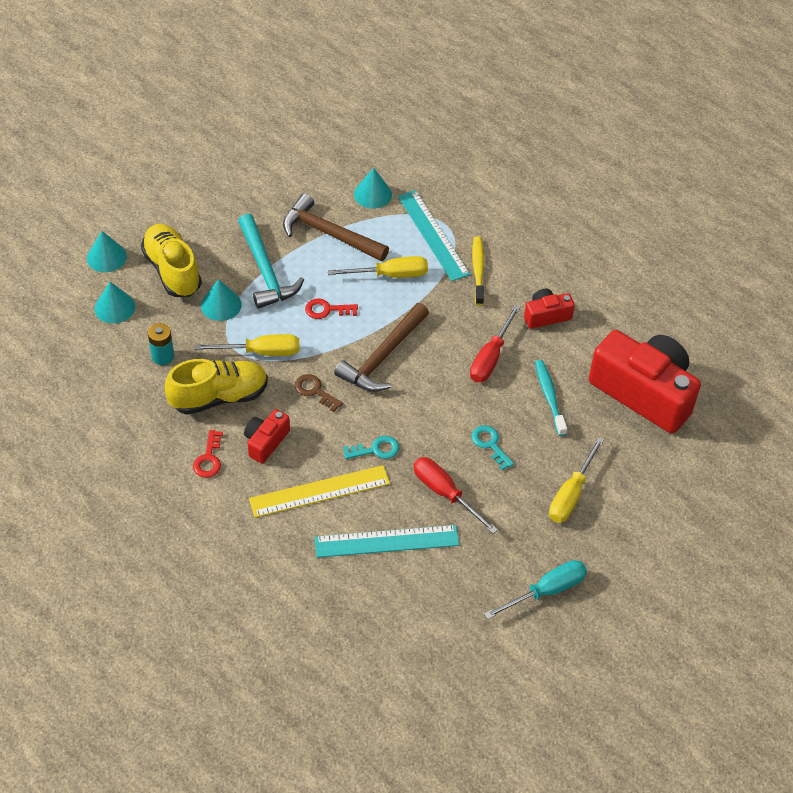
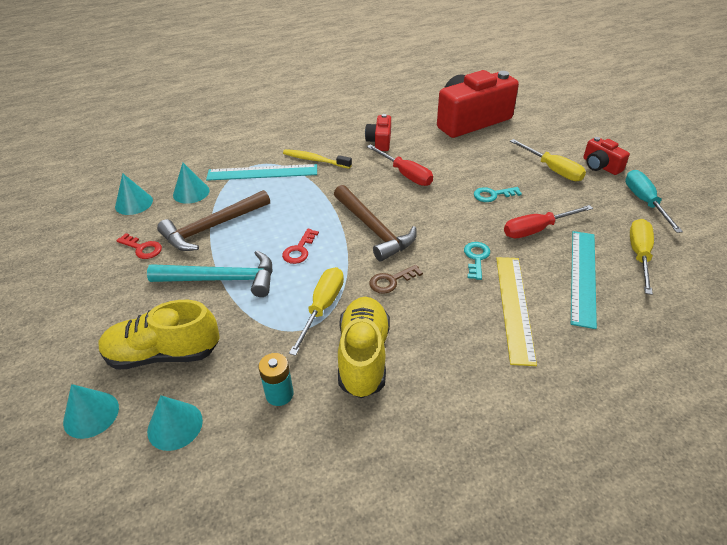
camera: 65 degrees left, 10 degrees down
(209, 459) = (445, 387): red key -> red key (142, 248)
(221, 305) = (241, 324): turquoise cone -> turquoise cone (134, 203)
(266, 442) = (439, 332): red camera -> red camera (600, 166)
(390, 275) = (286, 204): yellow screwdriver -> yellow screwdriver (639, 255)
(549, 397) = (457, 158): turquoise toothbrush -> none

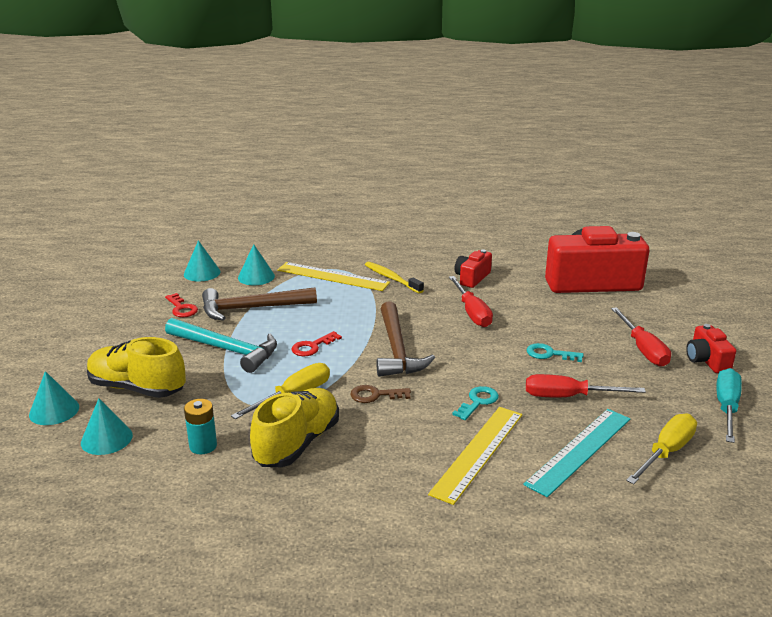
camera: 25 degrees right, 15 degrees down
(262, 172) = (333, 276): turquoise ruler -> yellow ruler
(552, 170) = (643, 349): yellow screwdriver -> red screwdriver

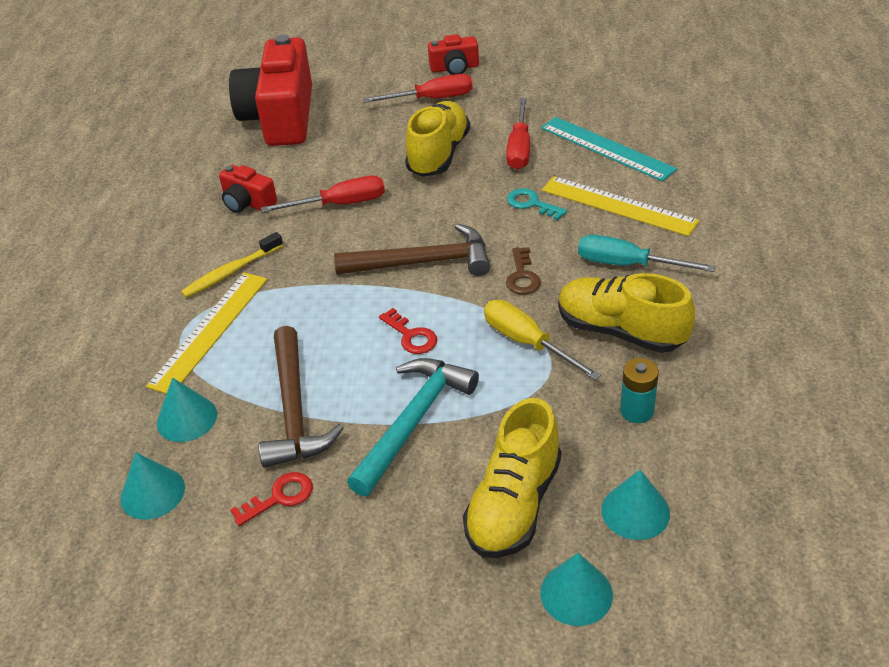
camera: 85 degrees left, 15 degrees up
(549, 354) = (438, 154): turquoise key -> yellow shoe
(666, 452) = (602, 105): yellow screwdriver -> none
(726, 407) = (532, 69): turquoise screwdriver -> turquoise screwdriver (627, 264)

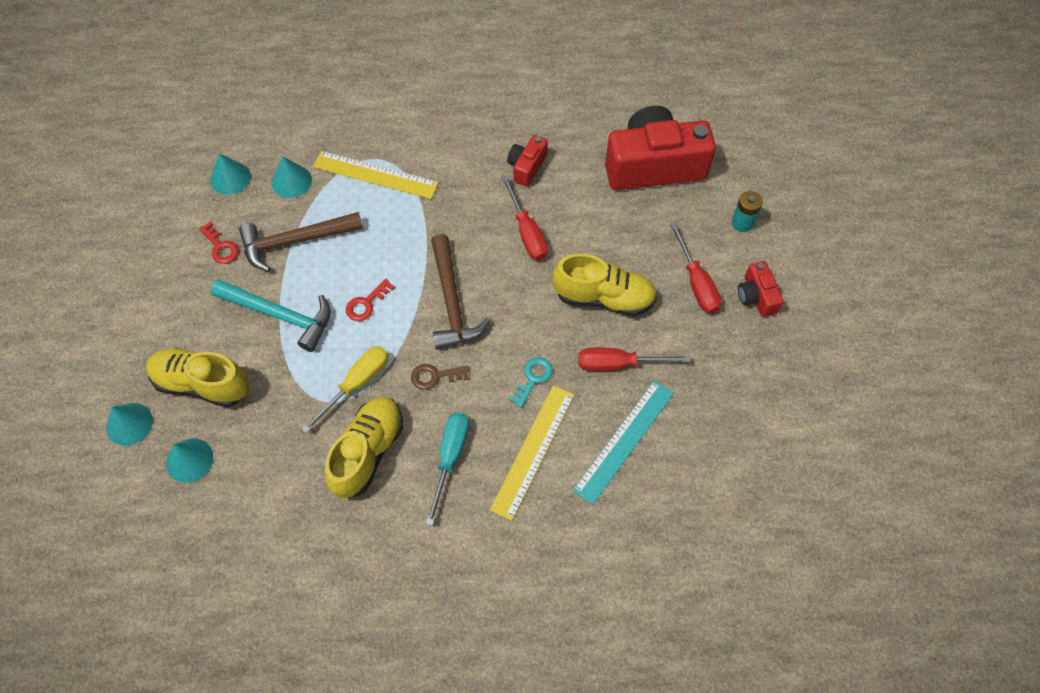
camera: 80 degrees right, 20 degrees up
(231, 272) = (440, 174): yellow toothbrush -> none
(637, 411) = (281, 462): turquoise battery -> turquoise battery (742, 223)

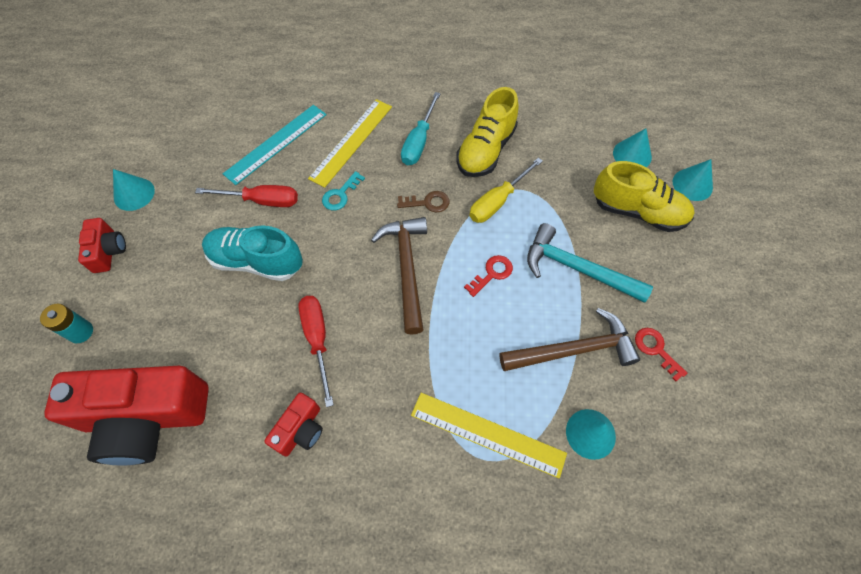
camera: 175 degrees left, 0 degrees up
(230, 178) = (668, 445): turquoise cone -> turquoise cone (134, 194)
(604, 297) = (256, 261): yellow shoe -> turquoise shoe
(696, 282) = (160, 269): red screwdriver -> none

